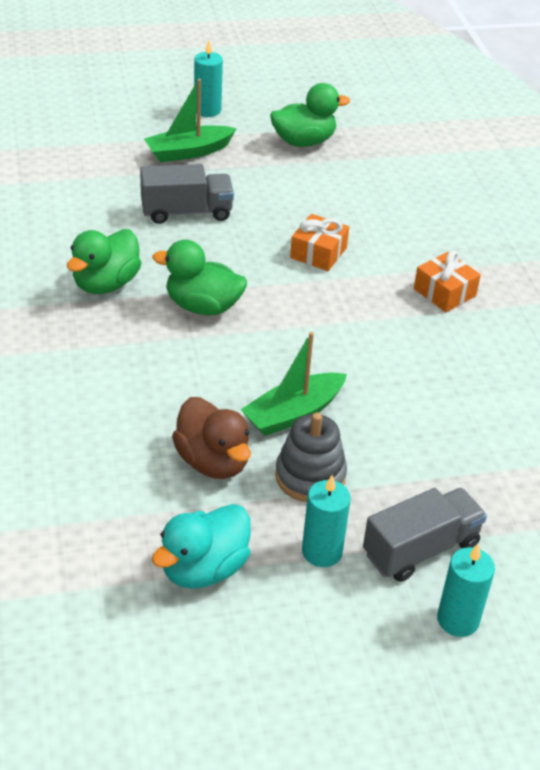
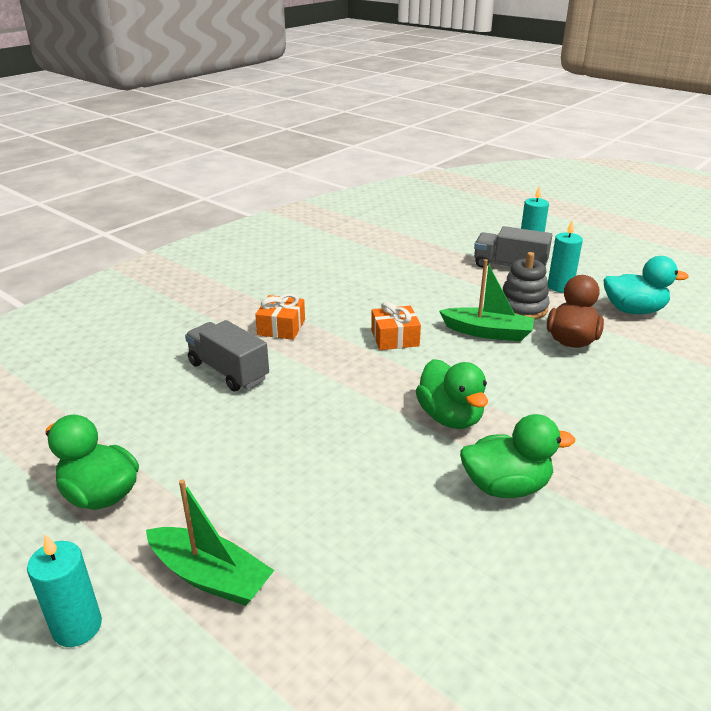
camera: 125 degrees left, 10 degrees down
(186, 212) = (334, 503): grey truck -> grey truck (228, 371)
(318, 253) = (302, 396): orange gift -> orange gift (395, 338)

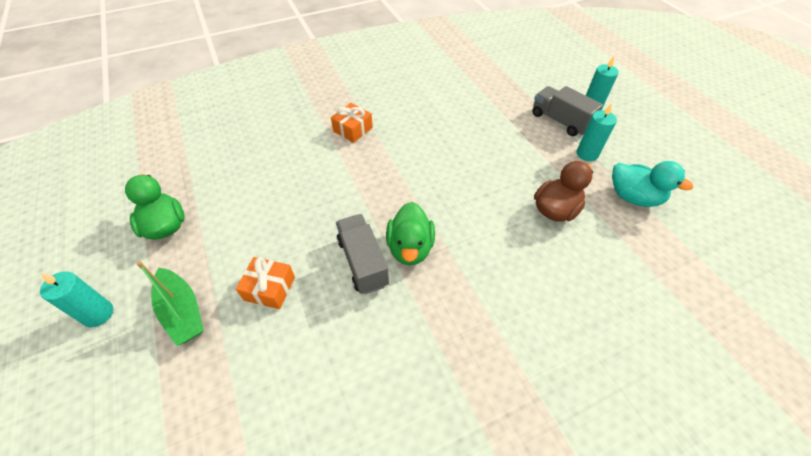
camera: 25 degrees right, 20 degrees up
(228, 371) = (295, 156): grey truck -> grey truck (363, 262)
(395, 338) = (422, 163): orange gift -> orange gift (269, 288)
(488, 332) = (494, 180): green boat -> none
(506, 486) = (405, 323): green duck -> none
(522, 308) = (539, 166): grey stacking toy -> none

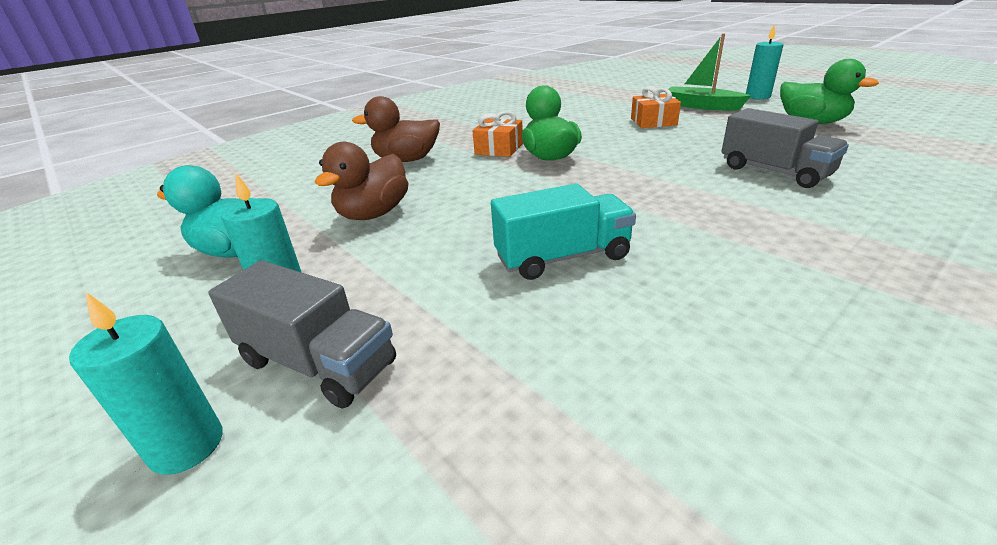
camera: 165 degrees right, 20 degrees down
(353, 129) = (773, 232): orange gift -> orange gift (499, 149)
(363, 262) = (589, 143): grey truck -> grey truck (774, 172)
(455, 142) = (562, 257): none -> turquoise truck
(537, 294) = (406, 160): none -> brown duck

